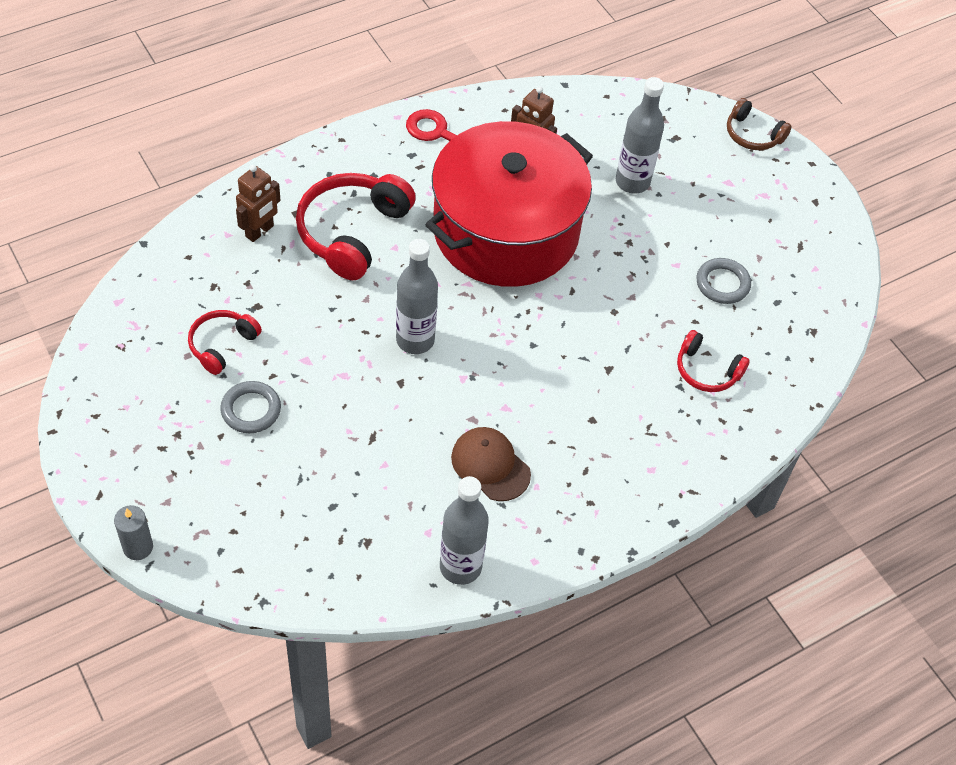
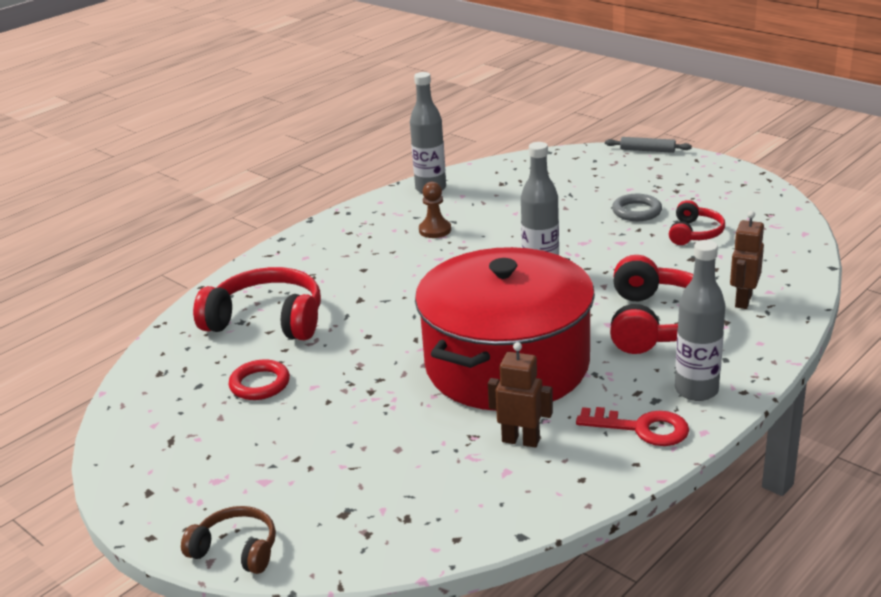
camera: 170 degrees right, 25 degrees down
(138, 547) = (647, 150): grey candle -> grey rolling pin
(490, 465) = (435, 230): brown cap -> brown pawn
(632, 182) = (385, 447): grey bottle -> grey bottle (696, 390)
(707, 370) = (267, 320): red headphones -> red headphones, size x1.80
(722, 284) = (260, 384): grey ring -> red ring

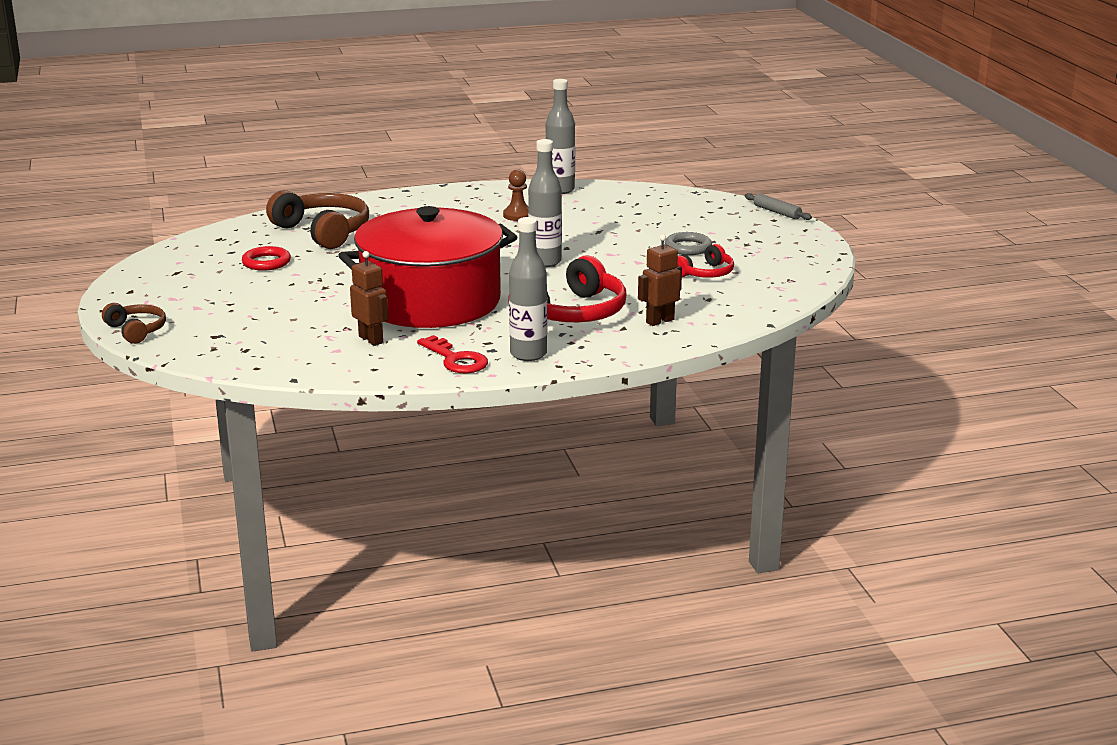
camera: 30 degrees right, 5 degrees down
(267, 320) = (323, 232): red headphones -> brown headphones

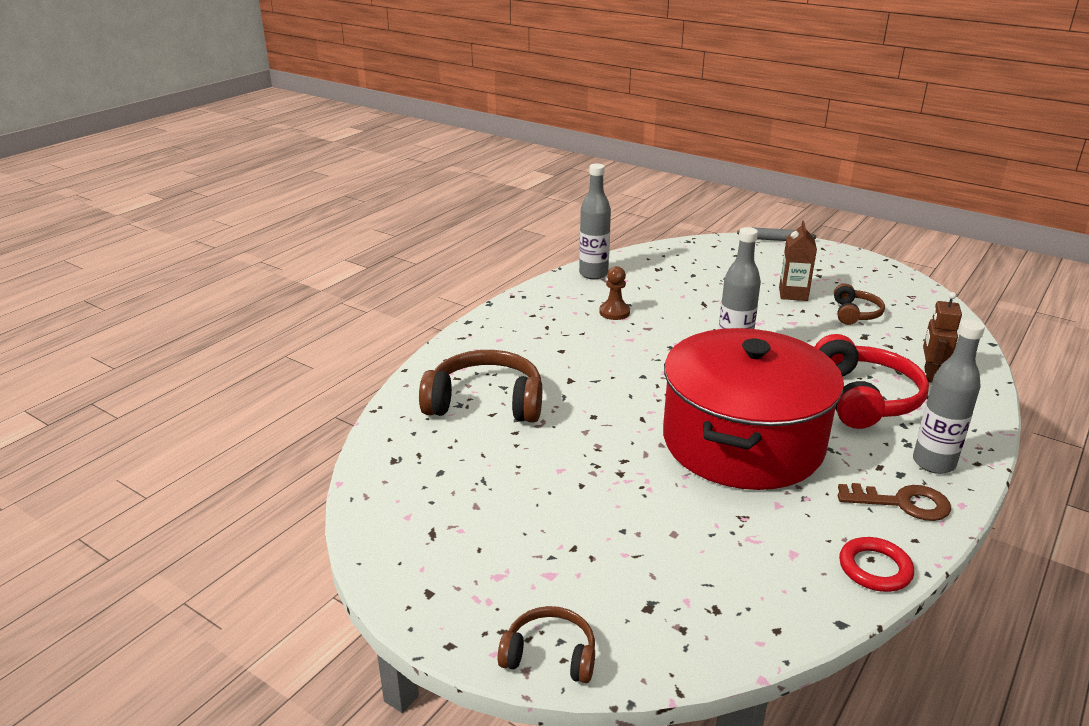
camera: 40 degrees left, 5 degrees up
(266, 262) = (504, 469): red ring -> red ring (875, 568)
(371, 339) = (792, 520): brown robot -> none
(456, 359) = (903, 503): red key -> brown key
(688, 247) = (793, 294): grey ring -> brown carton
(705, 273) = (855, 313): red headphones -> brown headphones

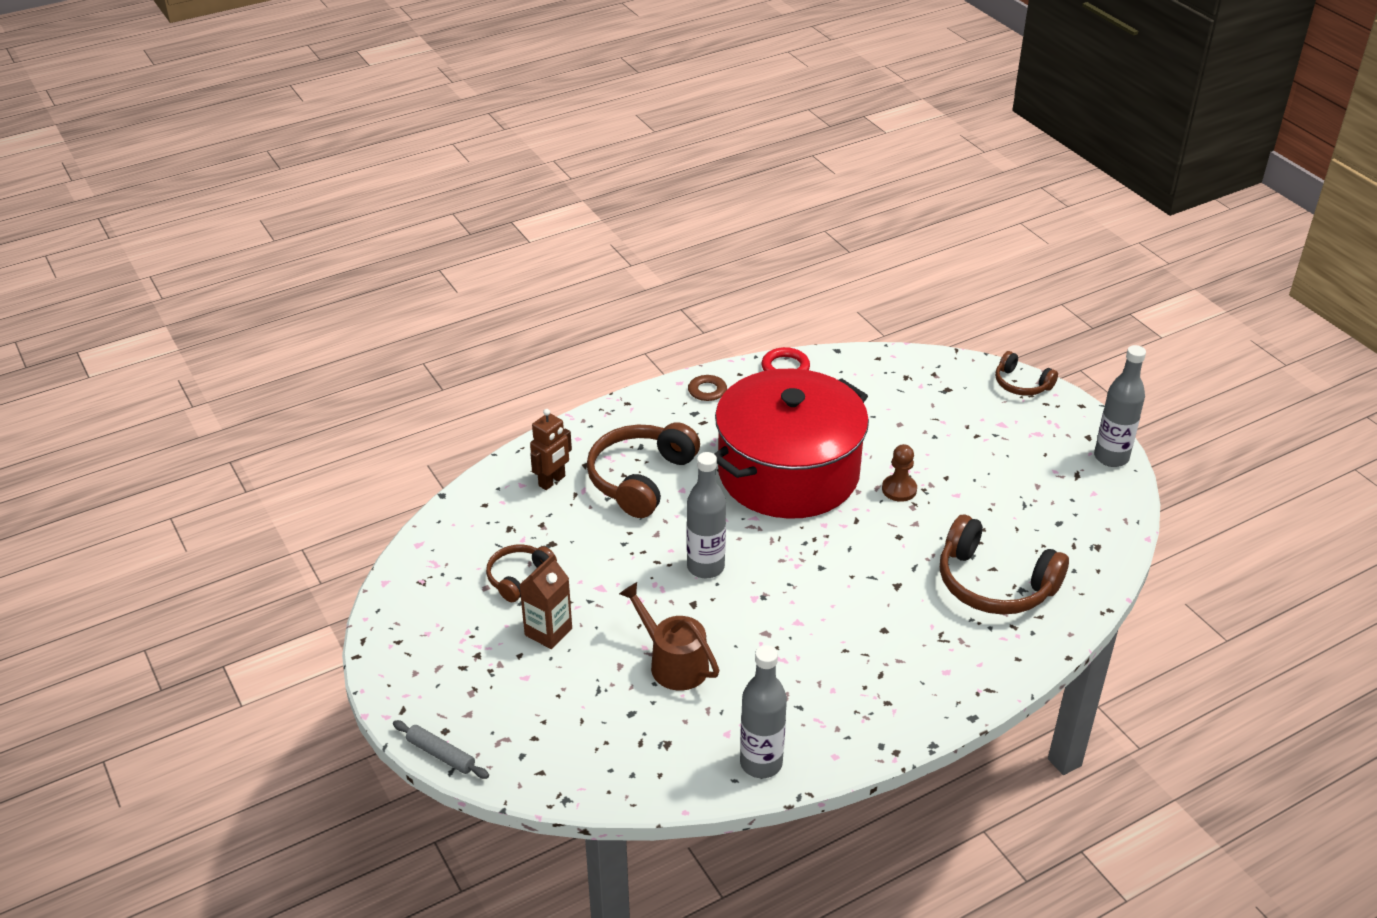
camera: 155 degrees left, 10 degrees up
(614, 312) = (785, 673): brown pawn -> brown pawn (899, 489)
(693, 299) = (673, 663): none -> brown watering can
(864, 398) = (641, 479): red headphones -> brown headphones
(933, 463) = (659, 412): grey bottle -> grey bottle (1111, 457)

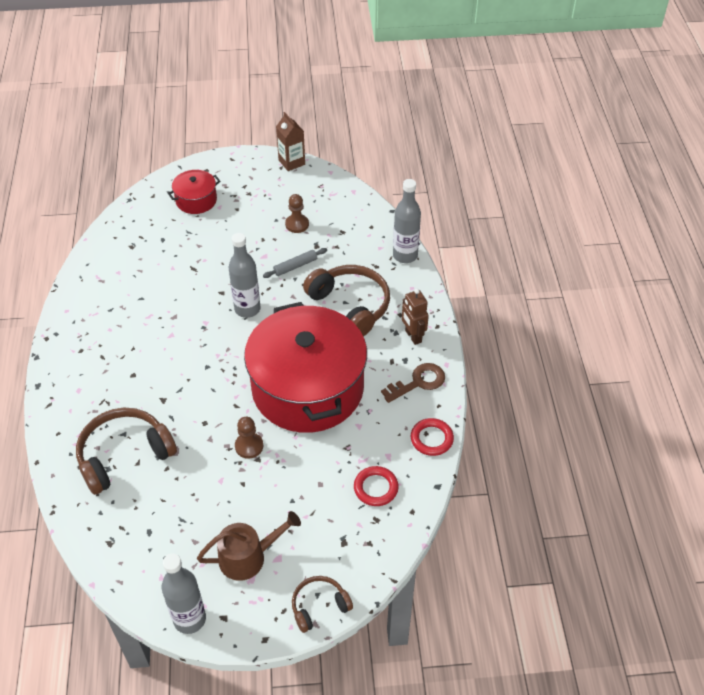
camera: 115 degrees right, 10 degrees up
(441, 754) = (192, 165): grey rolling pin -> grey rolling pin (295, 266)
(519, 577) = (297, 224): brown headphones -> brown pawn
(524, 711) = (196, 200): none -> red pot
(548, 632) = (245, 224): brown carton -> brown carton (291, 162)
(552, 481) = (374, 262): brown robot -> brown robot (413, 336)
(673, 663) = (183, 268): brown watering can -> brown watering can (248, 557)
(761, 763) = (88, 278): grey bottle -> grey bottle (405, 255)
(872, 387) = (376, 488): none -> red ring

